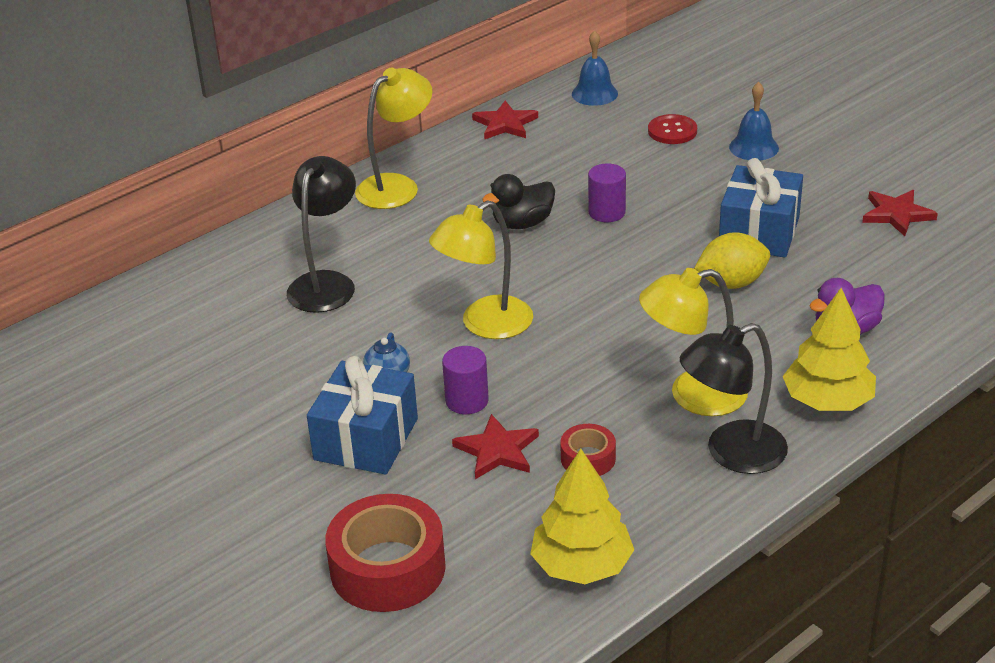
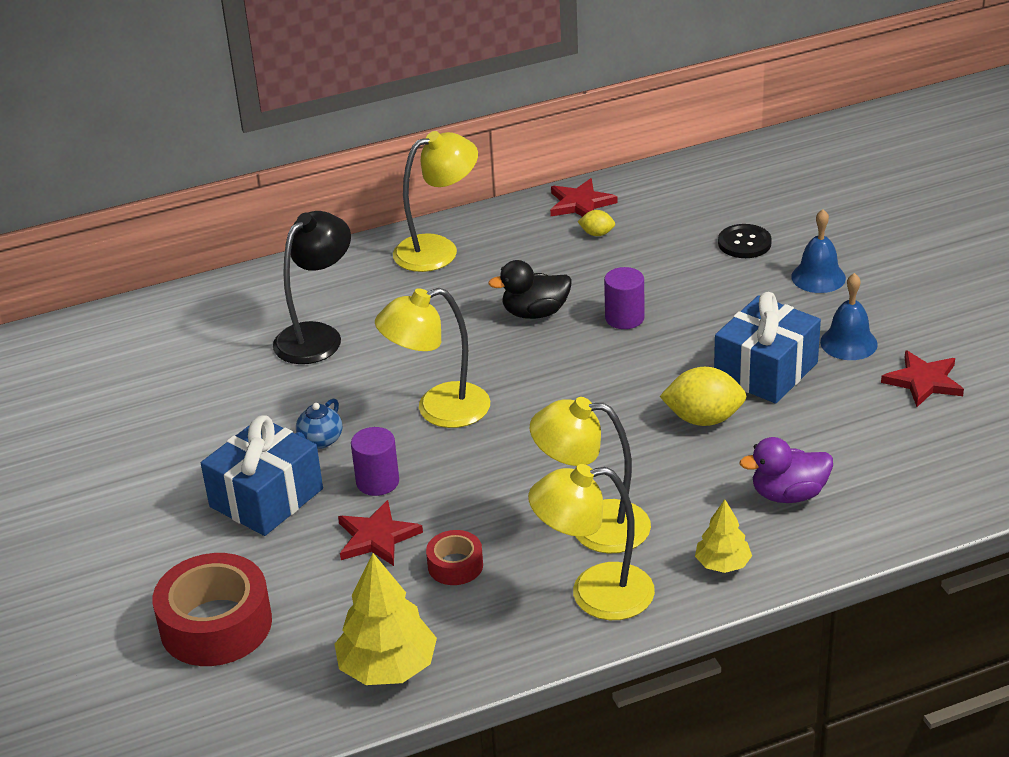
camera: 20 degrees right, 0 degrees up
(536, 146) = (597, 234): none -> yellow lemon
(594, 93) = (690, 187): blue bell -> blue bell (848, 343)
(672, 131) = (744, 243): red button -> black button
(732, 453) = (594, 594): black lamp -> yellow lamp
(827, 401) = (723, 564): yellow tree -> yellow tree, size x0.58

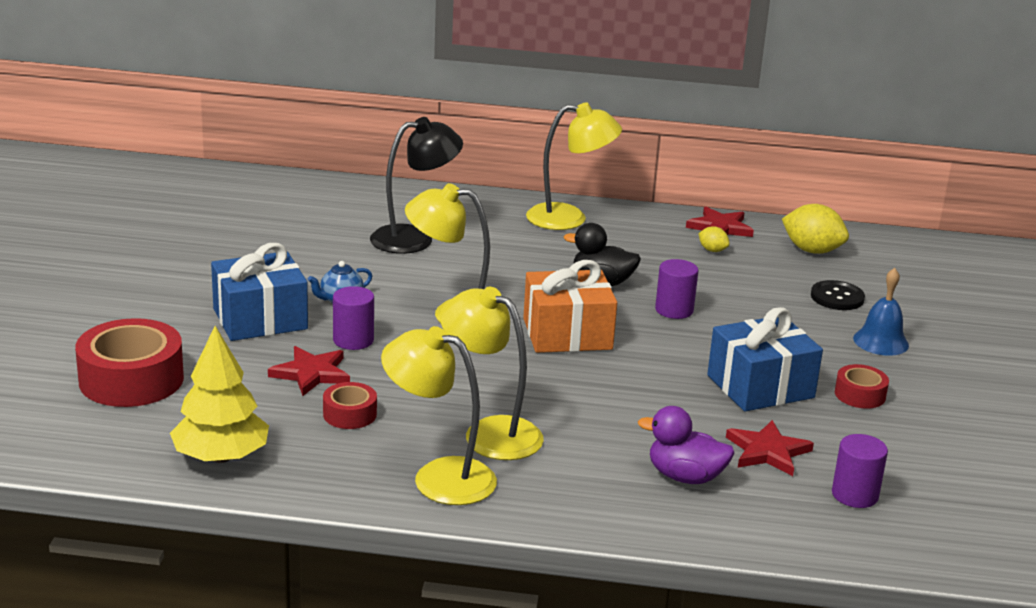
camera: 25 degrees right, 10 degrees down
(559, 387) = (567, 334): none -> orange gift
(703, 419) = (667, 398): yellow lemon -> yellow lemon (812, 250)
(723, 564) = (571, 501): yellow tree -> none
(848, 343) = (860, 395): blue bell -> red tape
(923, 381) = (903, 446): red star -> red star (767, 451)
(928, 449) = (855, 495): none -> purple cylinder

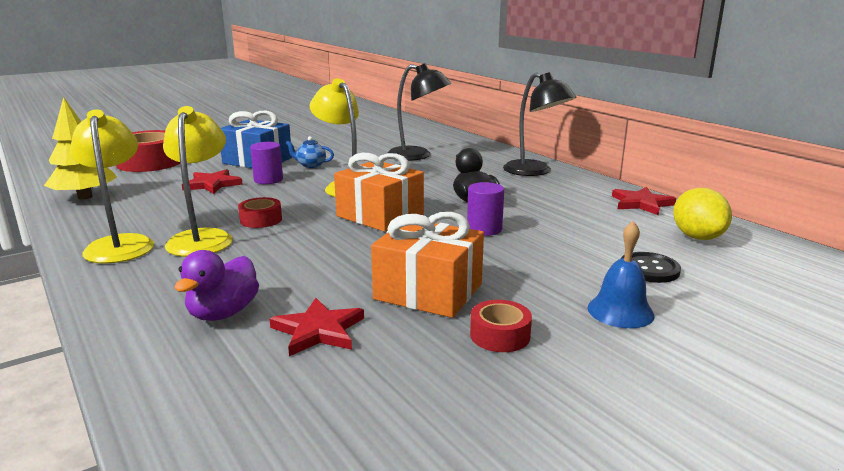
camera: 50 degrees right, 5 degrees down
(350, 414) = (175, 204): red tape -> red tape (261, 220)
(569, 218) = (535, 171): yellow lamp -> black lamp
(685, 477) = (223, 313): purple duck -> purple duck turned 135 degrees counterclockwise
(712, 250) = (602, 212): yellow lemon -> none
(760, 386) = (428, 291): blue gift -> orange gift
(855, 495) = (295, 400): purple cylinder -> none

